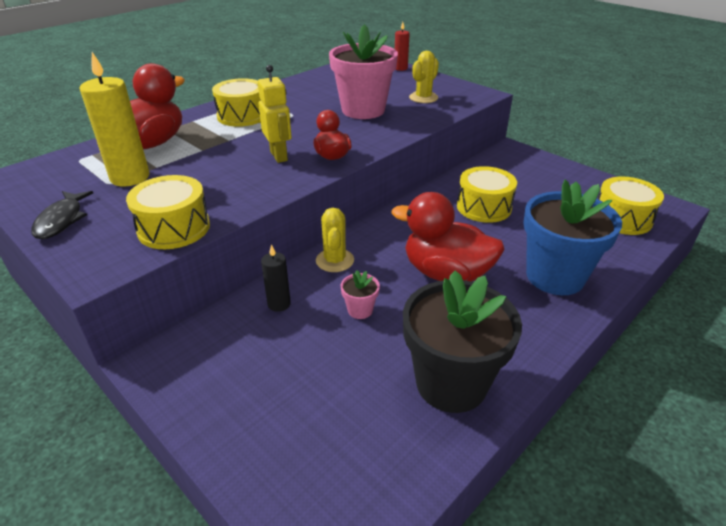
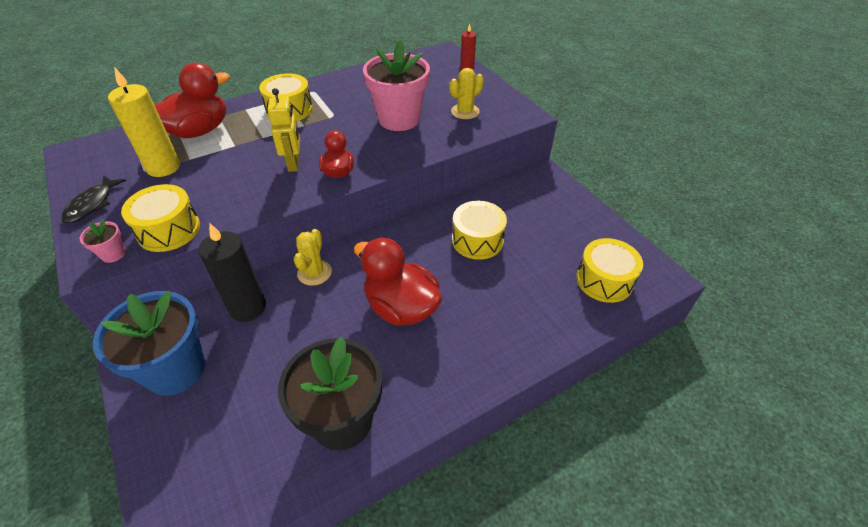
camera: 15 degrees right, 10 degrees up
(279, 304) = (248, 307): black candle -> black candle, size x1.85
(360, 310) = (308, 329): pink flower pot -> pink flower pot (113, 254)
(555, 276) = (497, 332): blue flower pot -> blue flower pot (176, 370)

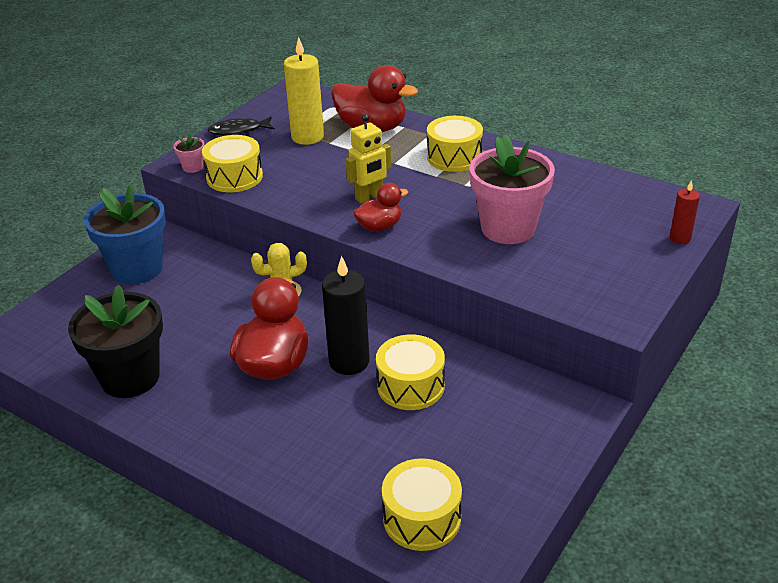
camera: 65 degrees right, 10 degrees down
(248, 307) = (218, 273): black candle -> black candle (349, 362)
(465, 111) = (575, 269): yellow cactus -> none

